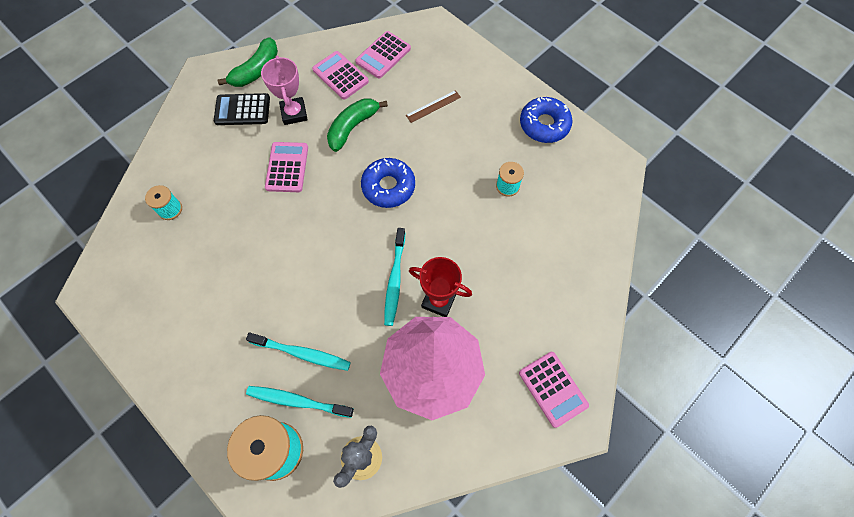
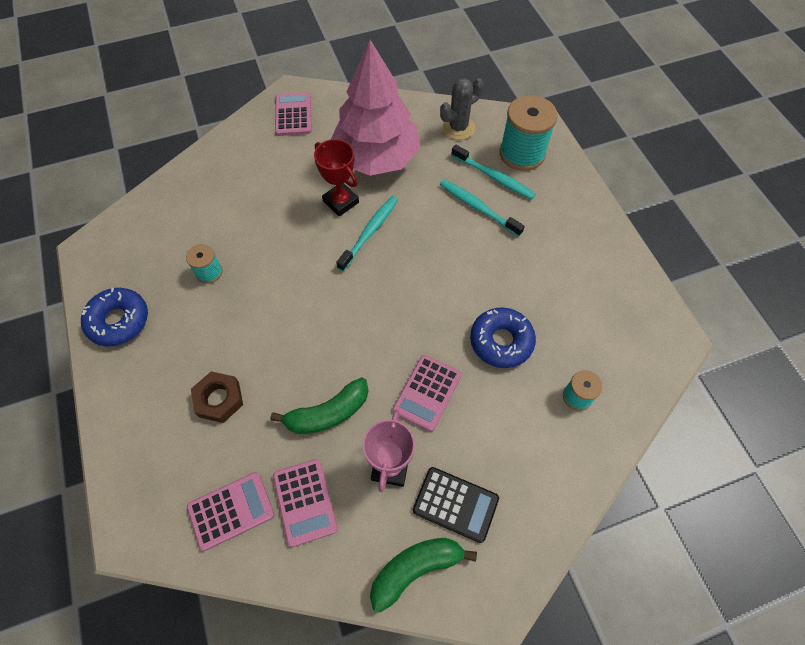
camera: 155 degrees left, 5 degrees down
(388, 187) = (327, 322): blue donut -> blue donut (501, 341)
(433, 106) = (219, 399): brown ruler -> brown nut

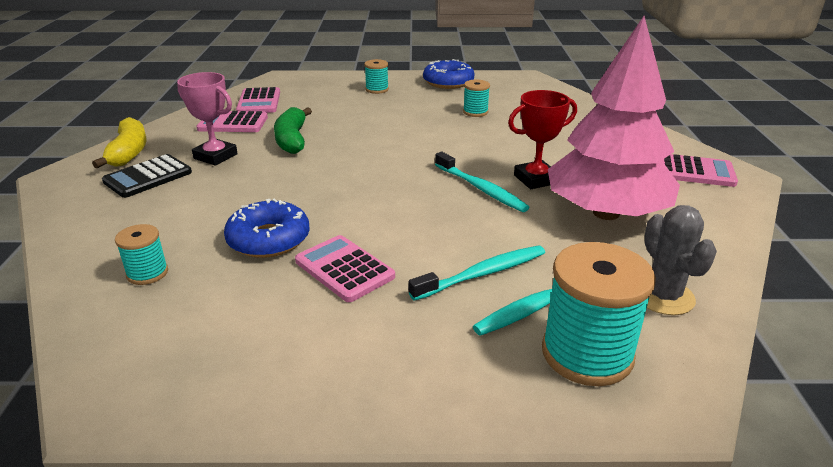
camera: 110 degrees right, 30 degrees down
(158, 389) = (377, 89): none -> turquoise spool
(219, 399) = (348, 105): brown nut -> none
(415, 569) = (129, 152): green banana -> yellow banana
(427, 392) = (260, 184): pink calculator -> pink calculator (344, 269)

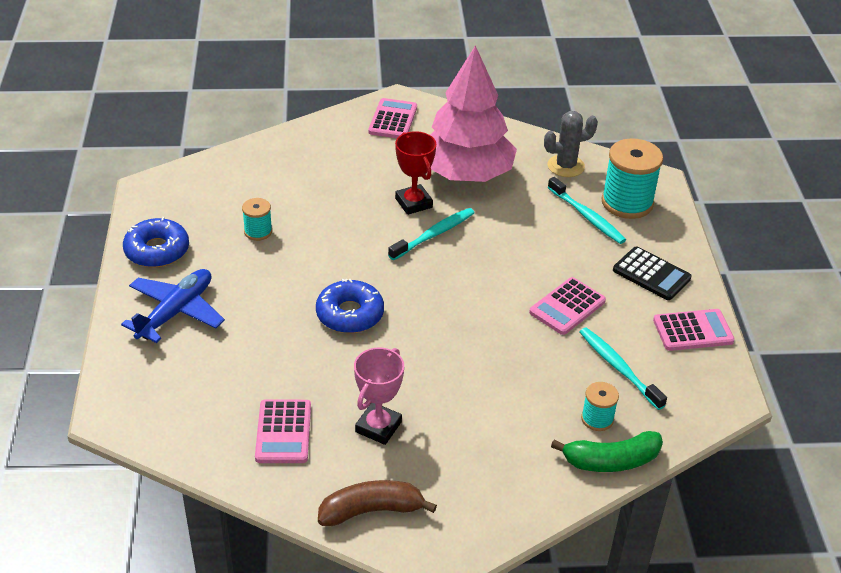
camera: 95 degrees left, 10 degrees up
(129, 152) = (371, 510): yellow banana -> brown banana
(148, 177) = (432, 472): black calculator -> black calculator (651, 274)
(259, 102) = (210, 421): pink calculator -> pink calculator (693, 331)
(269, 239) = (535, 355): blue donut -> blue donut (350, 314)
(292, 140) = (332, 370): green banana -> green banana (611, 461)
(377, 89) = (176, 312): turquoise spool -> blue plane
(482, 274) = (558, 239): turquoise toothbrush -> turquoise toothbrush (618, 368)

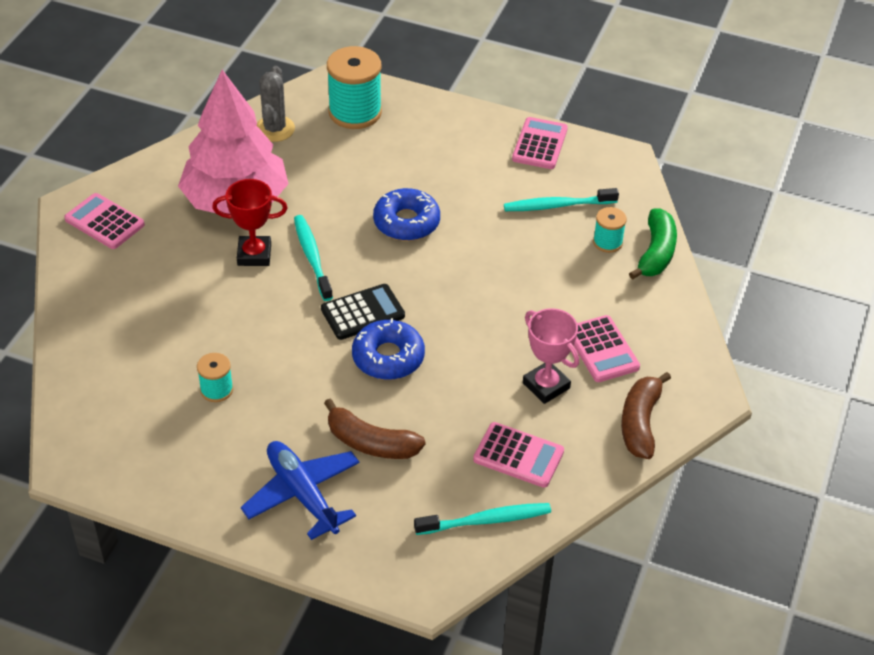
camera: 65 degrees left, 5 degrees up
(157, 250) = (190, 485): blue donut -> blue donut (406, 222)
(249, 333) = (370, 443): none -> brown banana
(567, 307) = (467, 206): pink calculator -> pink calculator (602, 349)
(587, 216) = (356, 145): turquoise toothbrush -> turquoise toothbrush (486, 520)
(651, 274) = (458, 138): black calculator -> black calculator (363, 313)

